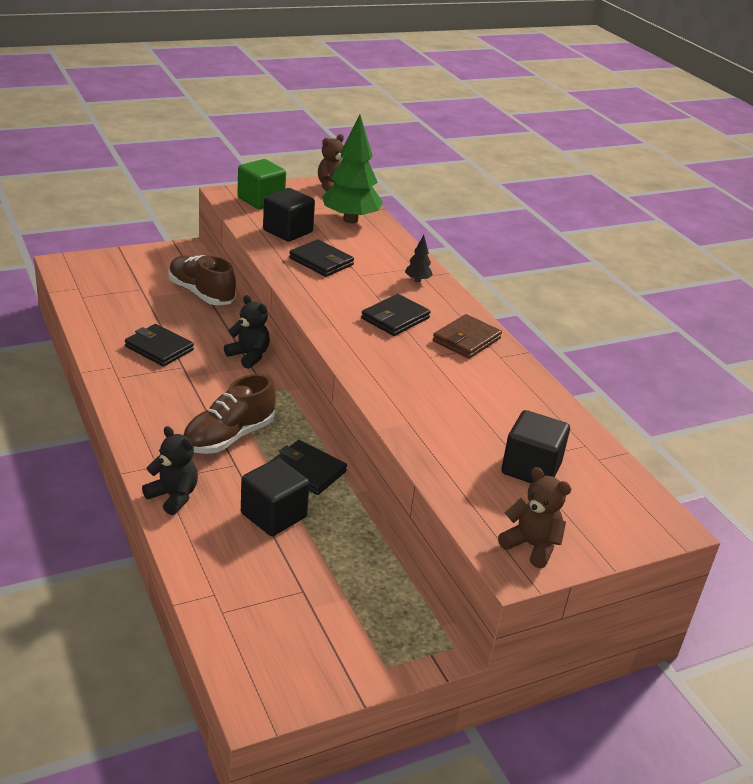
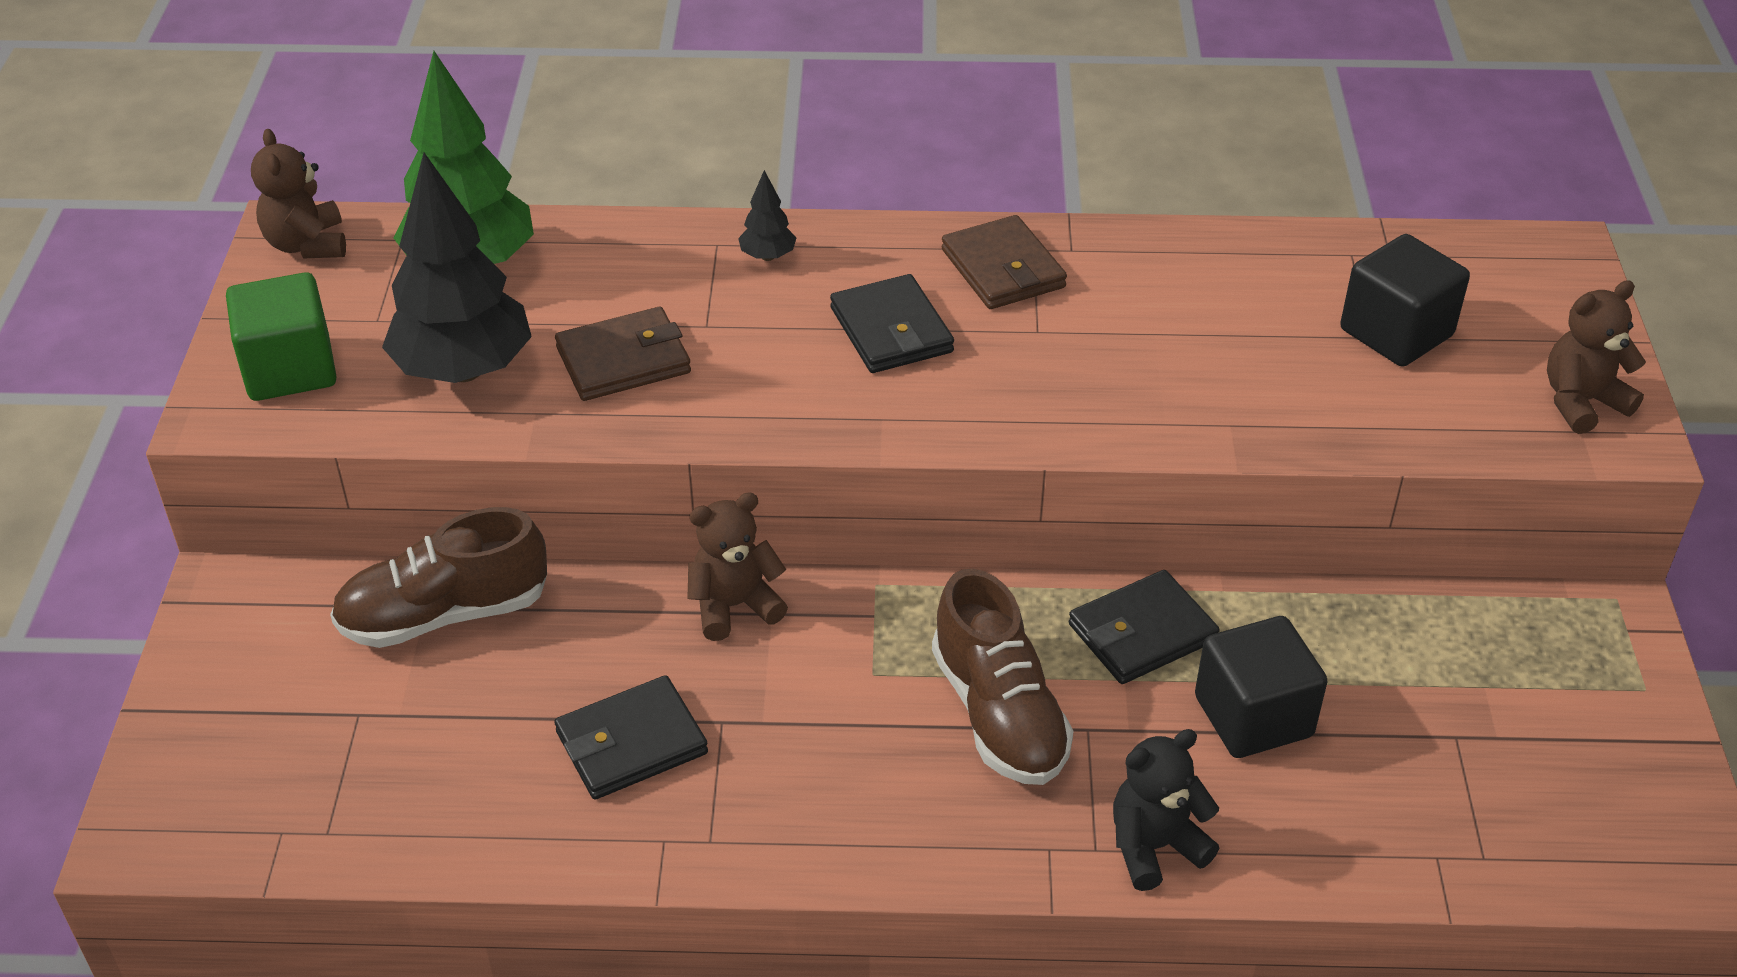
camera: 60 degrees left, 10 degrees up
(249, 356) = (734, 606): black teddy bear -> brown teddy bear
(287, 231) = (464, 370): black cube -> black tree
(321, 261) = (623, 360): black wallet -> brown wallet

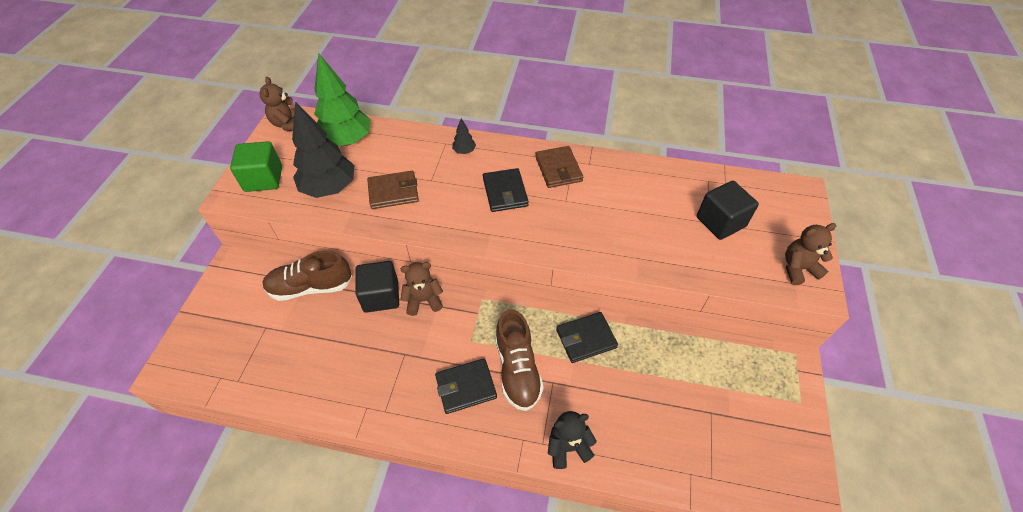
camera: 10 degrees right, 10 degrees up
(631, 743) = (366, 358): black wallet -> black wallet (466, 387)
(1253, 716) = (624, 388): black cube -> black cube (381, 296)

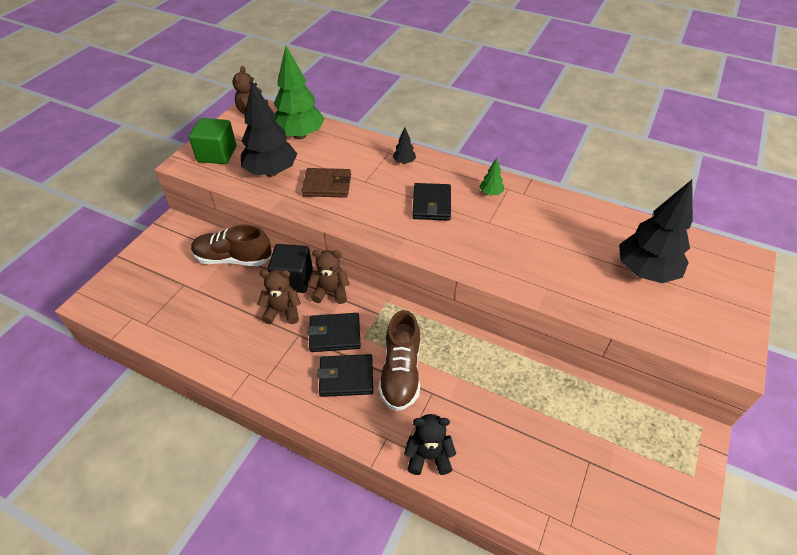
camera: 15 degrees right, 5 degrees down
(558, 169) = (490, 193): brown wallet -> green tree
(586, 338) = (478, 360): black wallet -> black wallet (335, 334)
(720, 222) = (645, 272): black cube -> black tree
(798, 268) = (719, 333): brown teddy bear -> brown teddy bear (282, 311)

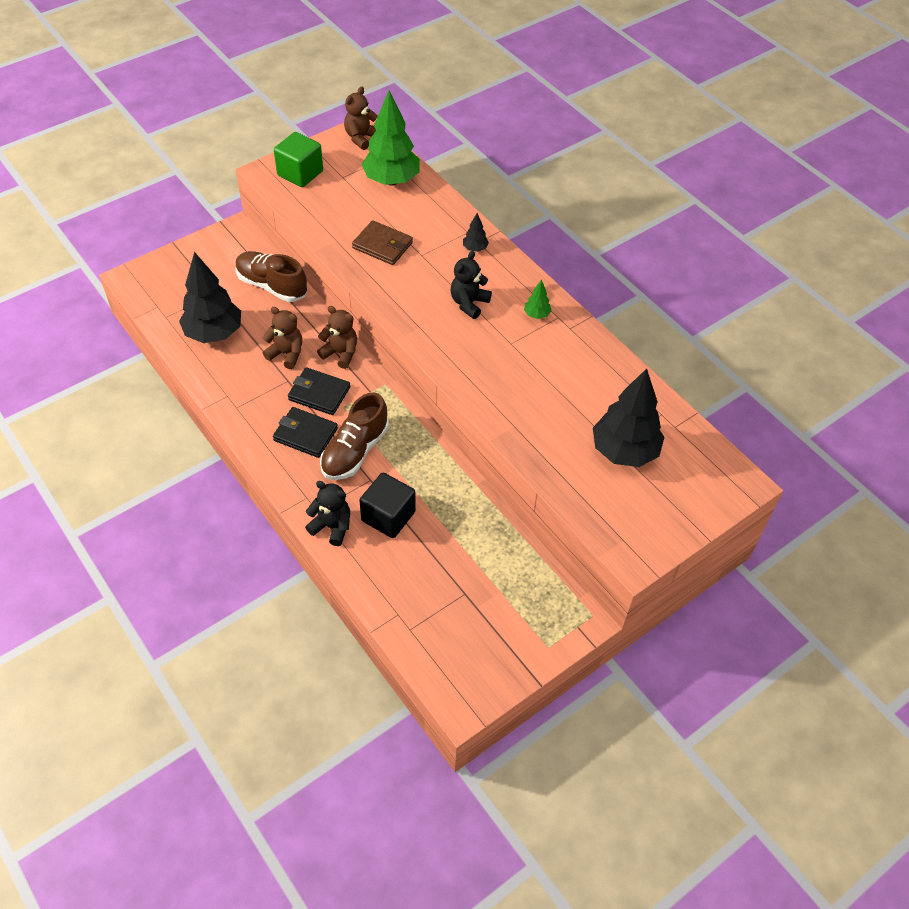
camera: 25 degrees right, 5 degrees up
(271, 172) = (339, 211): black tree -> black tree (214, 333)
(293, 279) = (313, 328): black cube -> black cube (388, 516)
(431, 204) = (469, 303): black wallet -> black teddy bear

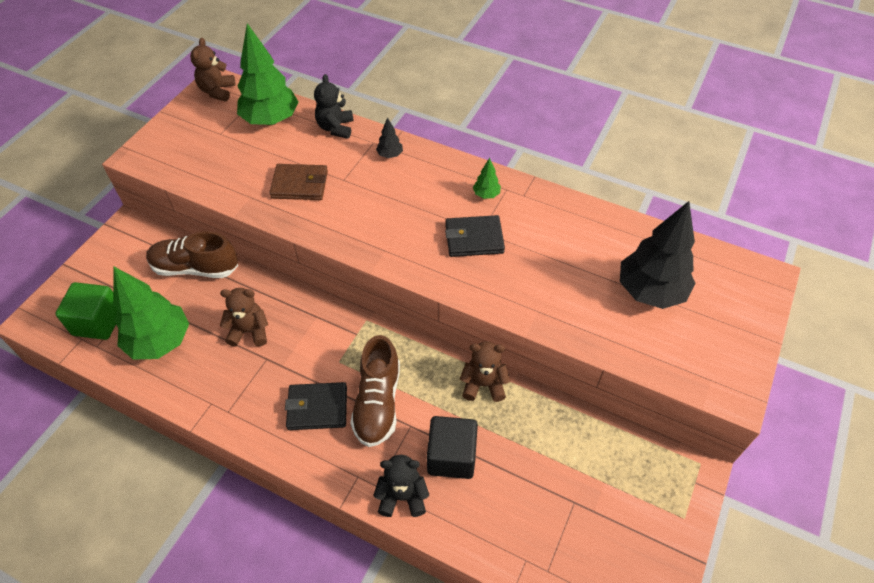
camera: 25 degrees left, 0 degrees up
(214, 333) = (160, 342): black tree -> green tree
(300, 173) = (174, 145): green cube -> green cube (98, 322)
(319, 393) = (307, 358): black wallet -> black wallet (474, 238)
(340, 353) = (304, 307): brown teddy bear -> brown teddy bear (483, 384)
(469, 303) = (417, 208): black teddy bear -> black teddy bear (336, 128)

